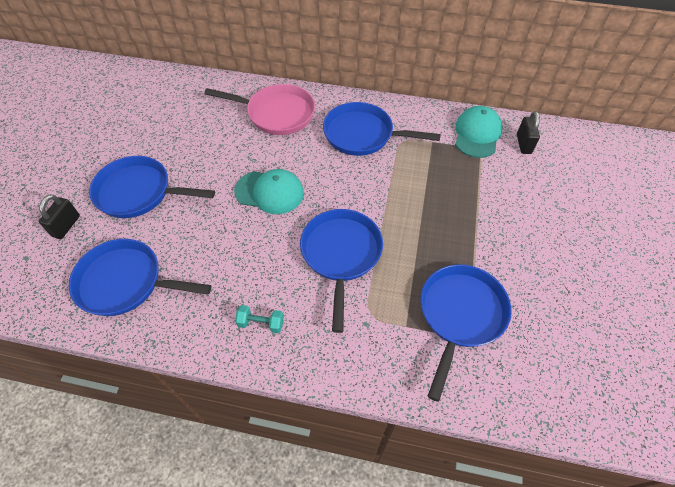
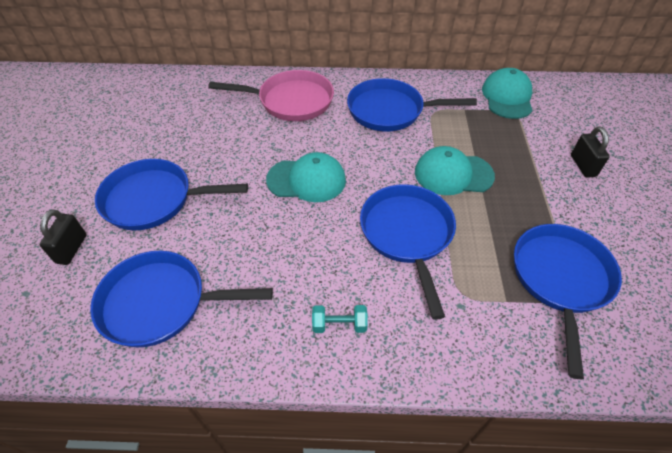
camera: 10 degrees left, 5 degrees down
(399, 204) = (453, 174): none -> turquoise cap
(523, 144) = (556, 101): black padlock -> black padlock (583, 166)

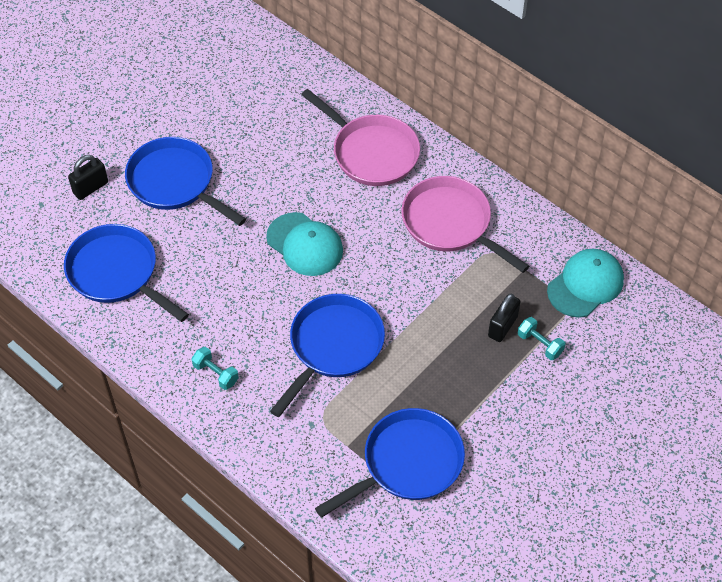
camera: 40 degrees right, 5 degrees up
(390, 111) = (451, 224): blue pan -> pink pan
(453, 174) = (432, 324): turquoise cap -> none
(529, 143) = (540, 344): none -> turquoise dumbbell
(583, 166) = (559, 398): black padlock -> black padlock (502, 326)

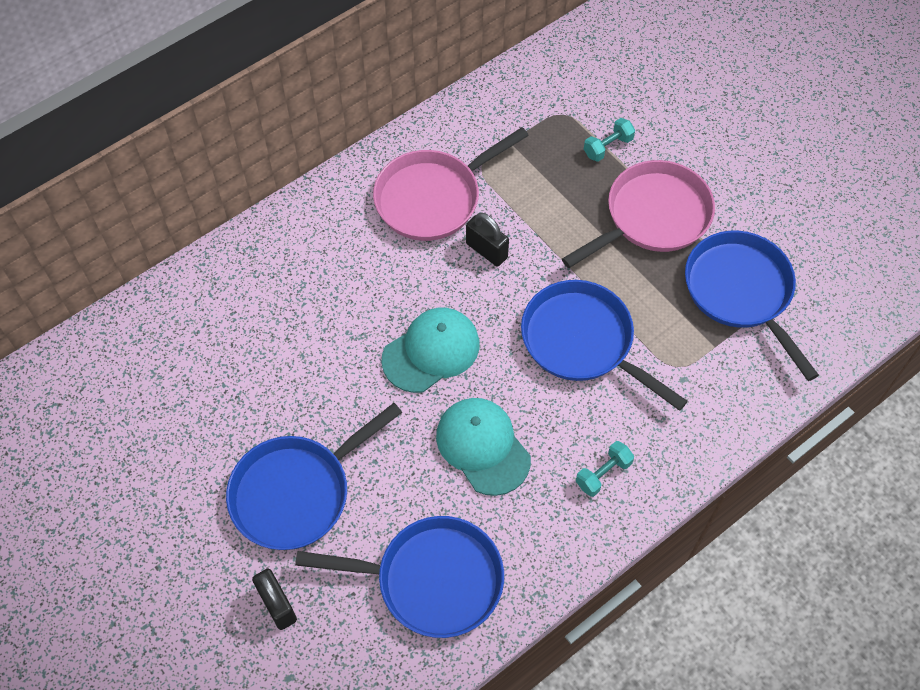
camera: 80 degrees left, 5 degrees up
(117, 273) = (431, 580): blue pan -> blue pan turned 135 degrees counterclockwise
(371, 152) = (307, 260): pink pan -> pink pan (652, 217)
(502, 326) = (580, 175): black padlock -> black padlock (486, 250)
(585, 285) = (540, 93): turquoise cap -> turquoise cap (483, 446)

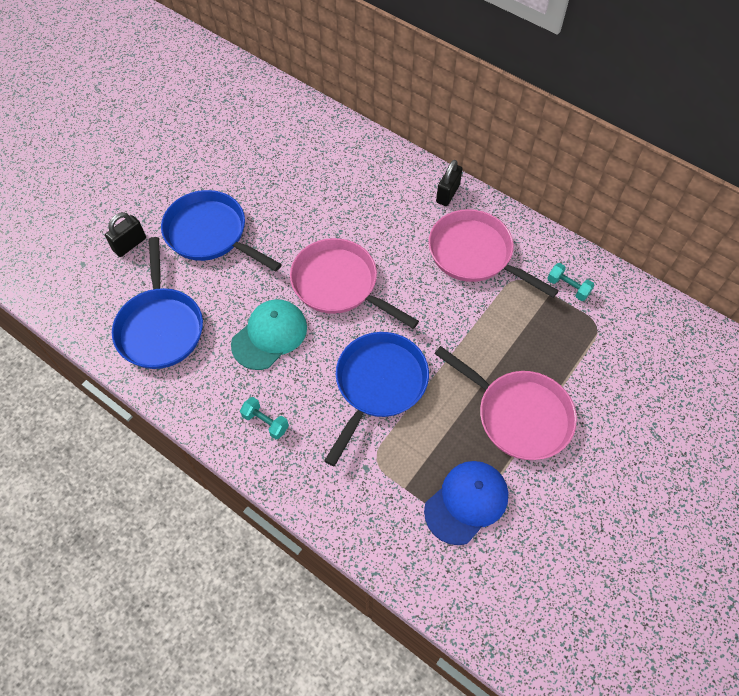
camera: 75 degrees right, 0 degrees up
(431, 351) = (339, 285): turquoise cap -> pink pan
(486, 250) = (439, 300): black padlock -> black padlock (447, 194)
(608, 147) = (577, 366): turquoise dumbbell -> turquoise dumbbell (568, 287)
(741, 293) = (466, 502): blue pan -> blue cap

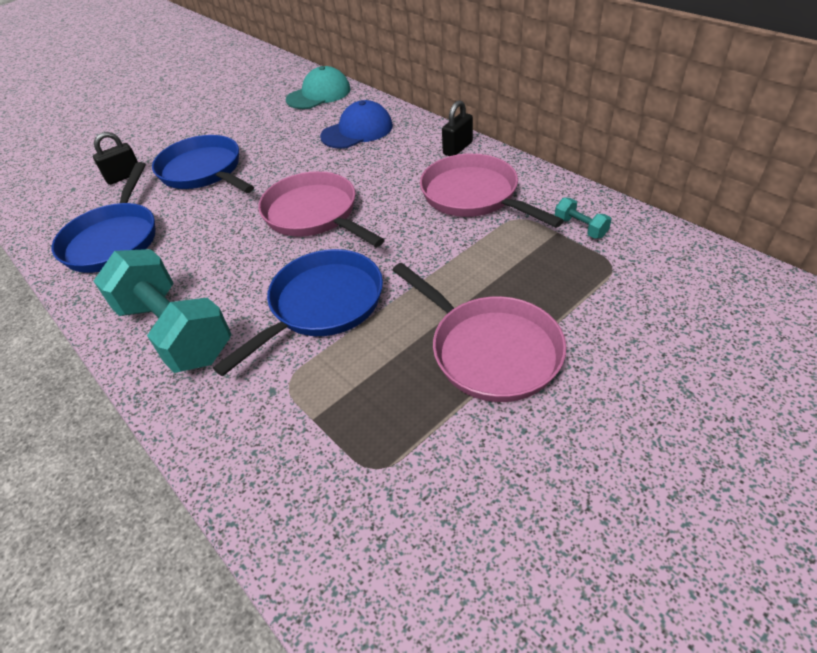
camera: 15 degrees right, 15 degrees down
(265, 422) = (175, 331): turquoise dumbbell -> turquoise dumbbell, size x2.49
(269, 335) = (220, 253): turquoise cap -> turquoise cap (319, 94)
(466, 502) = (390, 446): blue cap -> blue cap (357, 131)

